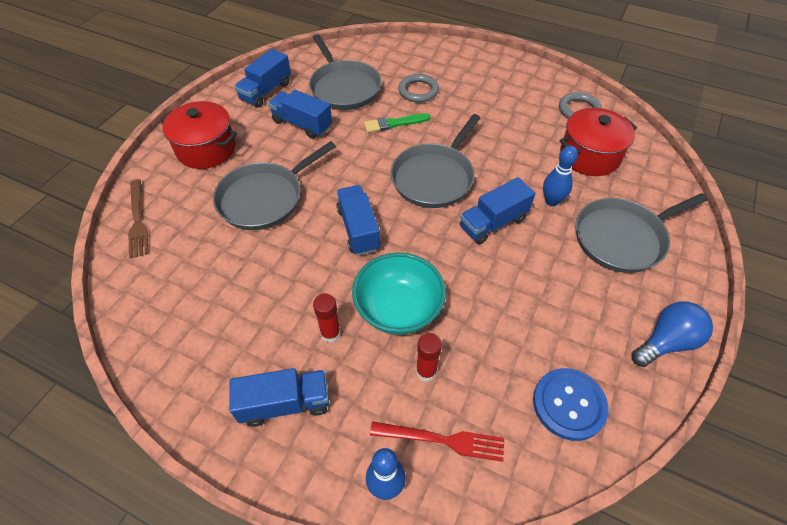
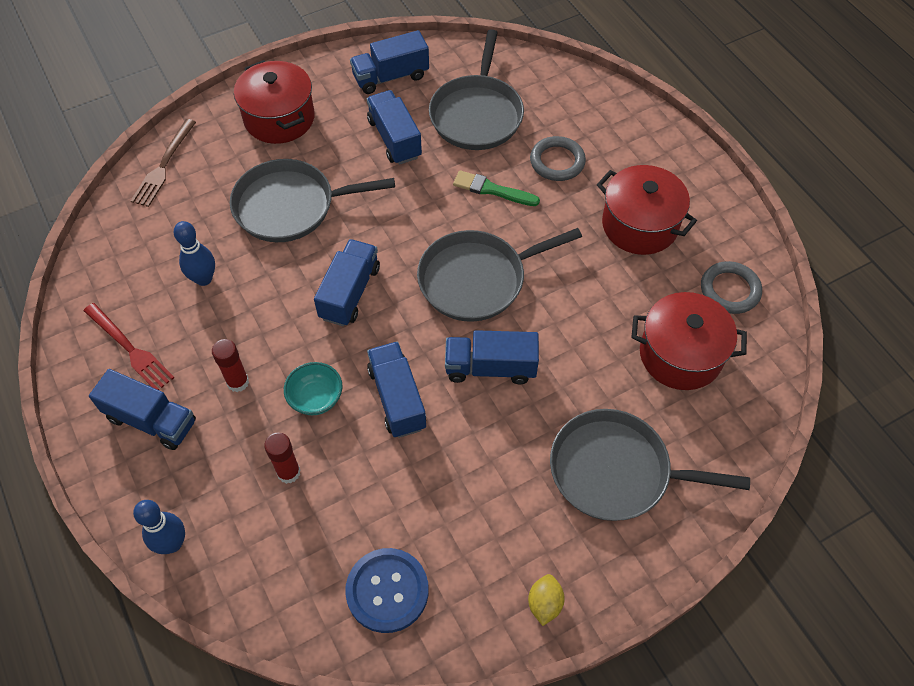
camera: 35 degrees right, 5 degrees up
(398, 309) = (316, 398): turquoise bowl -> turquoise bowl, size x0.56
(442, 440) = (249, 541): red fork -> red fork (130, 349)
(453, 276) = (397, 398): none -> blue truck
(498, 101) = (639, 225): none -> red pot
(551, 201) = (579, 382): blue bowling pin -> blue bowling pin (204, 279)
(666, 342) = (544, 603): blue light bulb -> yellow lemon

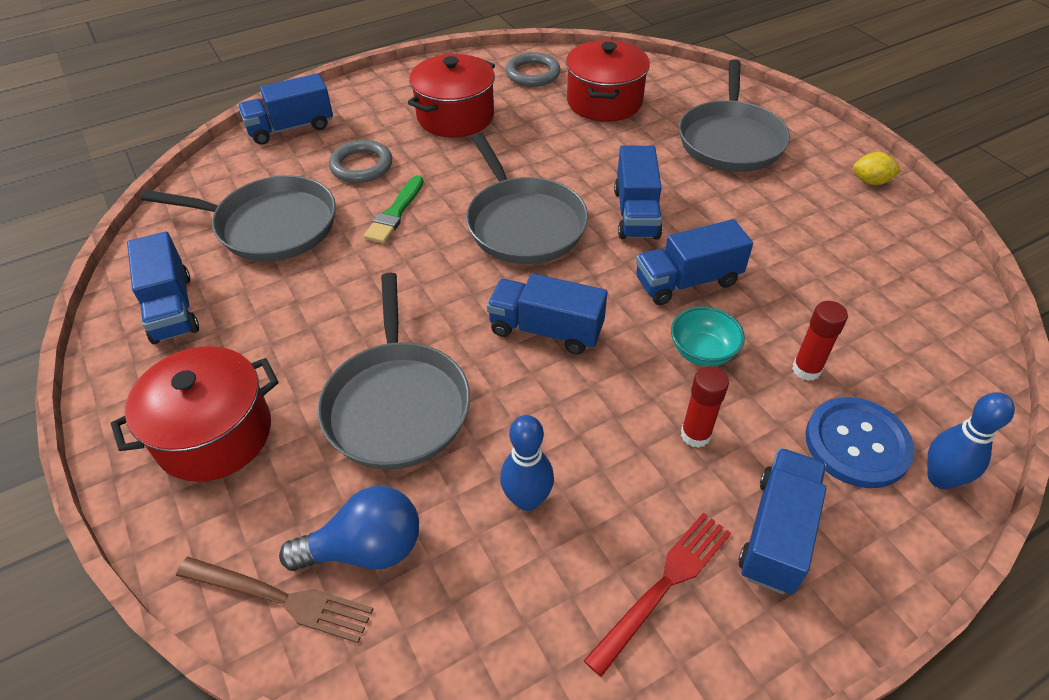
camera: 90 degrees left, 10 degrees down
(186, 200) = (365, 549): none -> blue light bulb
(387, 591) = (907, 280): blue button -> blue button (857, 444)
(394, 139) = (292, 299): blue truck -> blue truck (291, 128)

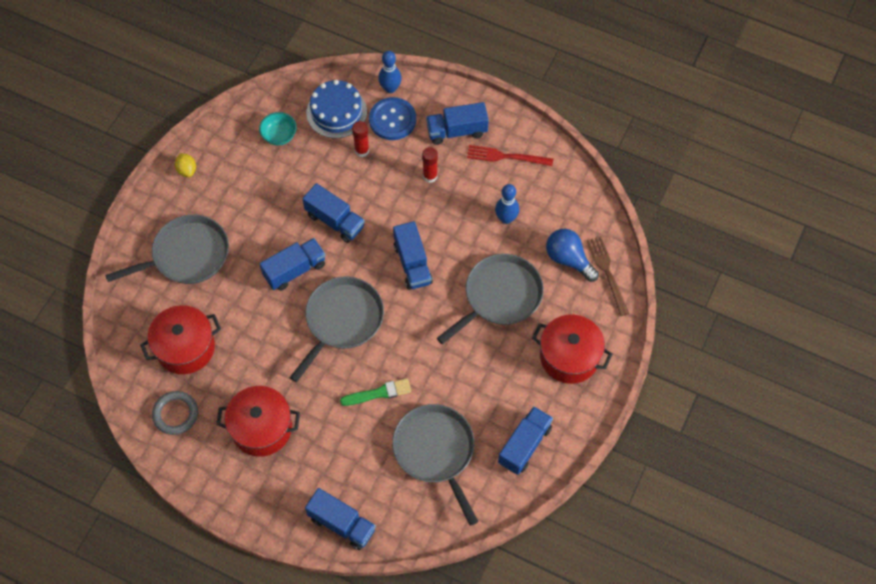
camera: 125 degrees left, 15 degrees up
(361, 165) = (350, 446): grey ring -> none
(702, 352) = (380, 194): turquoise bowl -> turquoise bowl (279, 136)
(911, 374) = (336, 112): none -> blue cake

